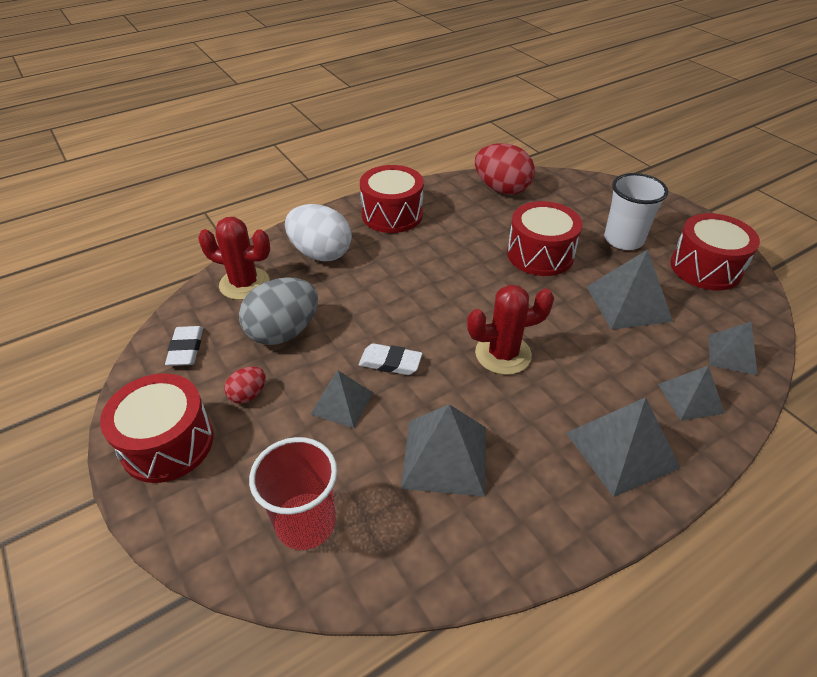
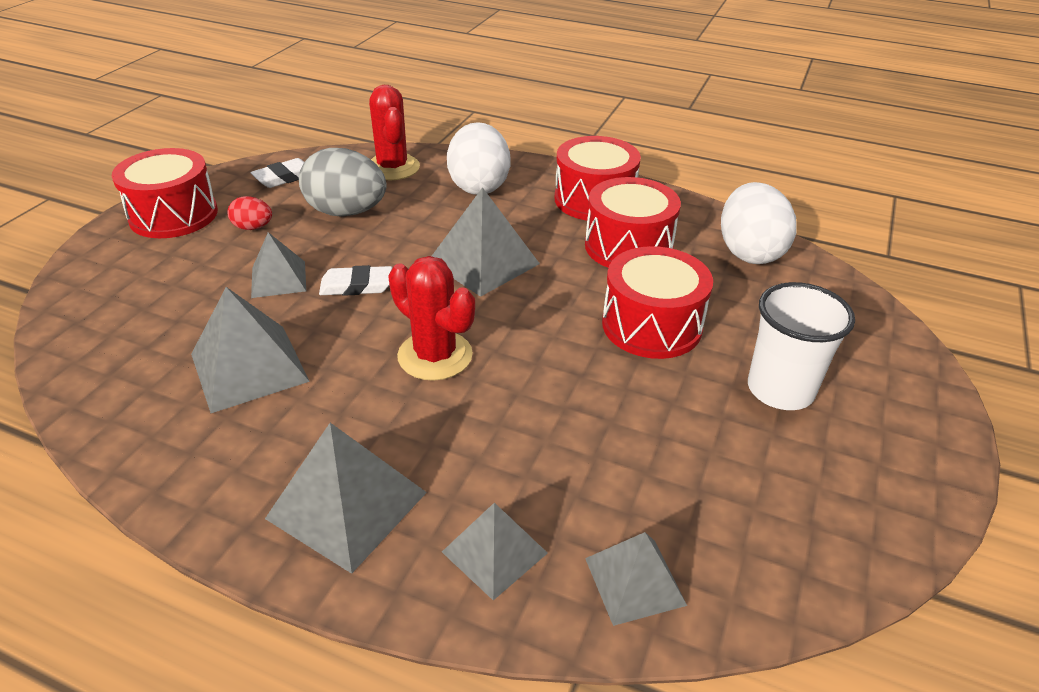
camera: 55 degrees right, 5 degrees down
(306, 522) = (124, 315): red cup -> none
(390, 362) = (356, 285): white eraser -> white eraser turned 75 degrees counterclockwise
(501, 189) = (749, 252): red egg -> white egg
(628, 303) = (638, 434): grey pyramid -> grey pyramid (484, 262)
(705, 268) = (822, 499): red drum -> red drum (628, 246)

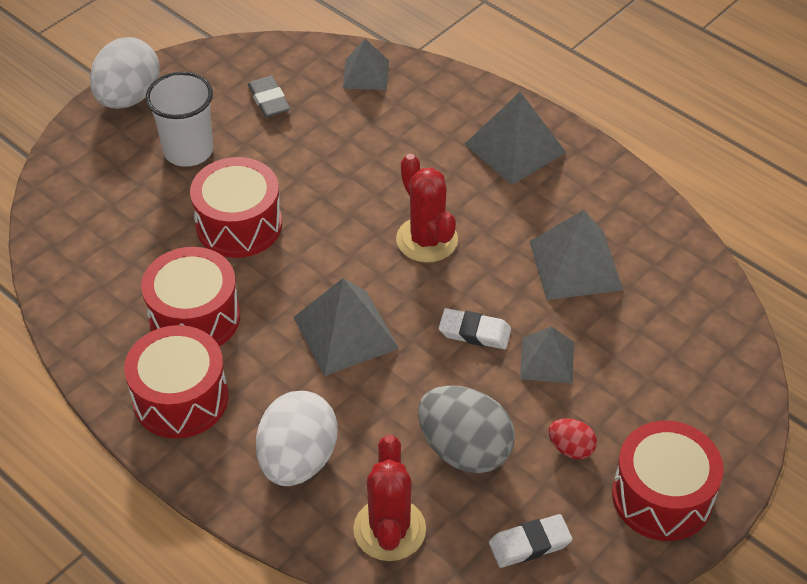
camera: 160 degrees left, 10 degrees up
(494, 552) = (435, 104): grey pyramid -> none
(744, 488) = (269, 100): none -> grey eraser
(749, 252) = (86, 280): white egg -> white egg (128, 97)

